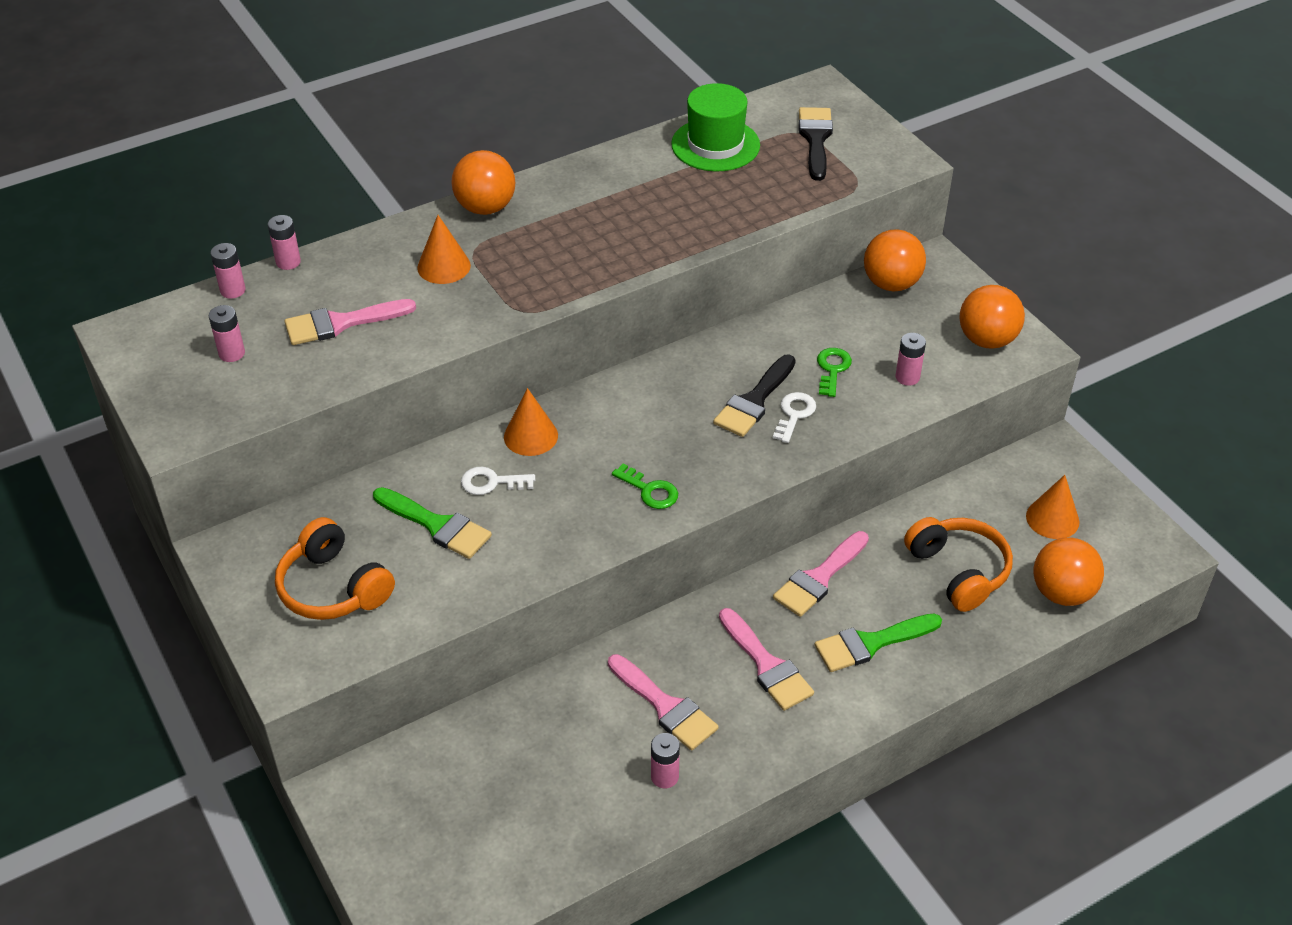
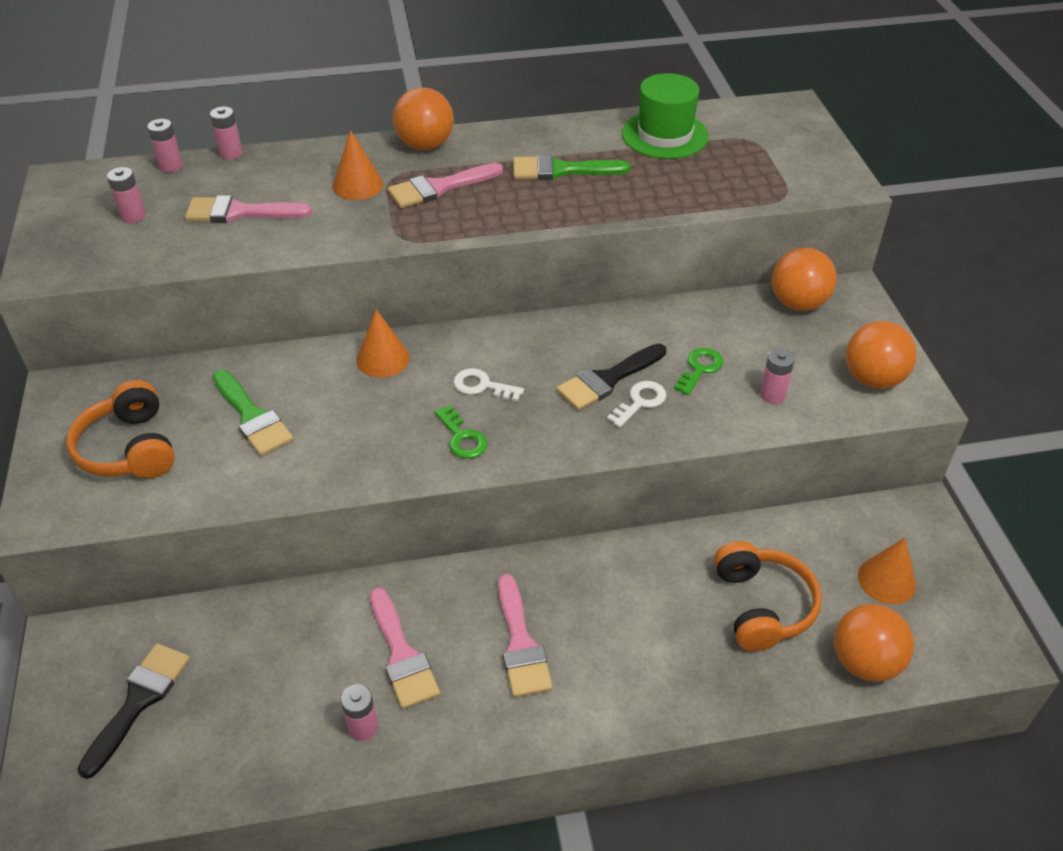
camera: 20 degrees right, 0 degrees up
(492, 482) = (323, 391): white key -> white key (482, 386)
(815, 139) = (764, 149): black brush -> black brush (139, 701)
(819, 578) = (616, 571): pink brush -> pink brush (439, 187)
(871, 643) = (636, 654): green brush -> green brush (561, 170)

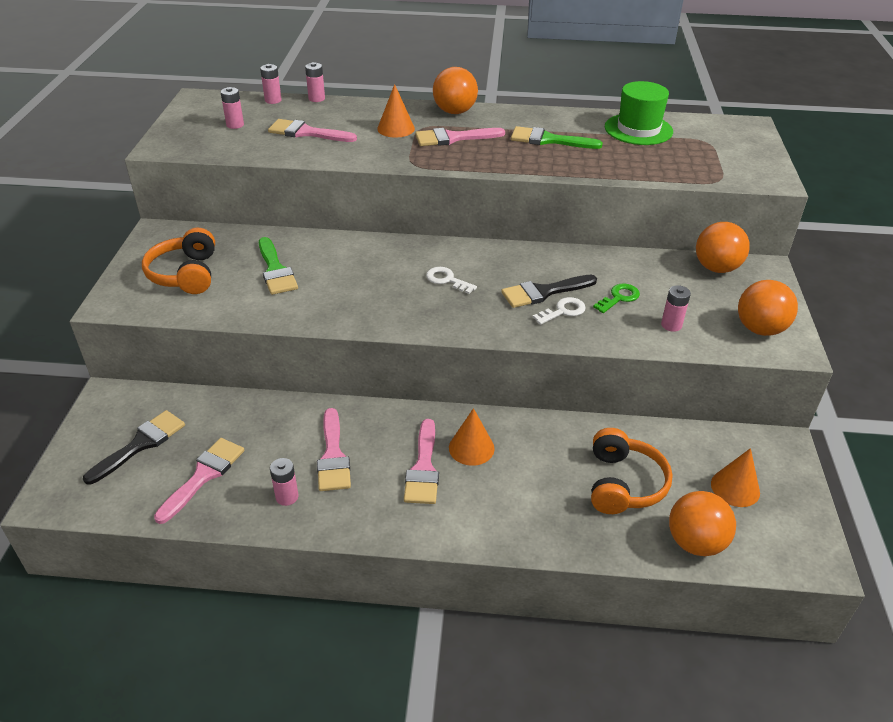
camera: 15 degrees right, 5 degrees down
(242, 725) = (203, 476): none -> pink brush
(383, 359) = (381, 251): orange cone -> orange cone (471, 448)
(462, 437) = (419, 309): green key -> none

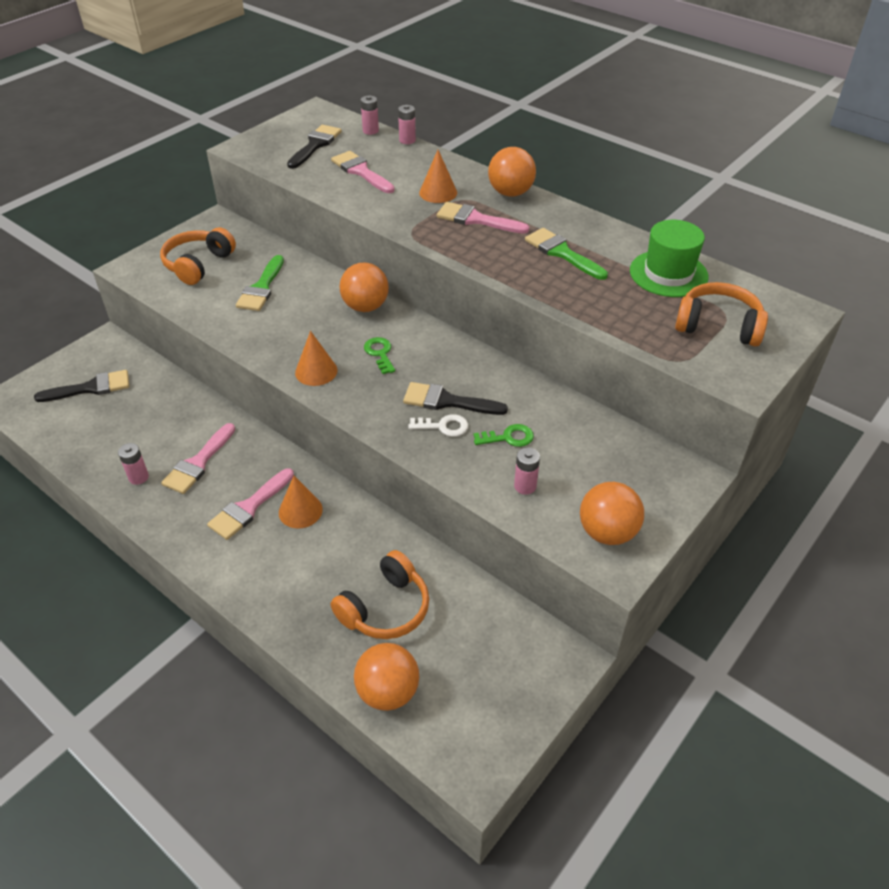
camera: 35 degrees right, 5 degrees up
(203, 476) = (104, 432): pink brush -> none
(235, 125) = (315, 145): pink battery -> black brush
(447, 280) = (380, 353): white key -> green key
(712, 151) = (718, 326): none -> orange headphones
(716, 268) = (641, 452): orange ball -> orange ball (365, 307)
(735, 488) = (477, 669): orange cone -> orange cone (316, 371)

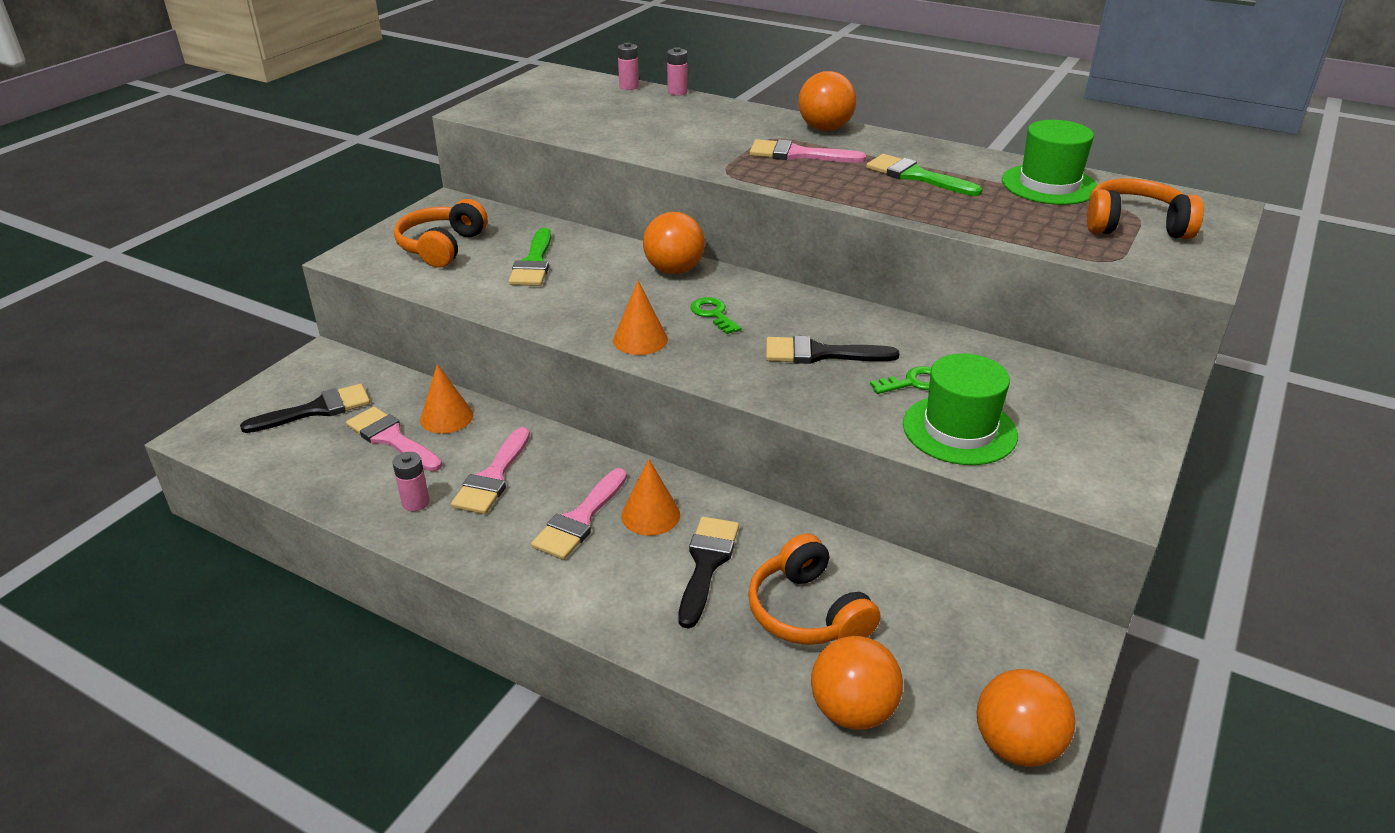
camera: 10 degrees left, 10 degrees down
(315, 145) = (568, 103): black brush -> black brush (706, 564)
(361, 171) = (636, 122): pink brush -> pink brush (391, 438)
(385, 608) = (808, 612): orange headphones -> orange headphones turned 120 degrees clockwise
(438, 192) = (739, 134): orange cone -> orange cone (446, 417)
(443, 426) = (827, 379): white key -> none
(525, 486) = (959, 430): pink battery -> green hat
(607, 532) = (1085, 466): orange ball -> orange ball (1016, 746)

